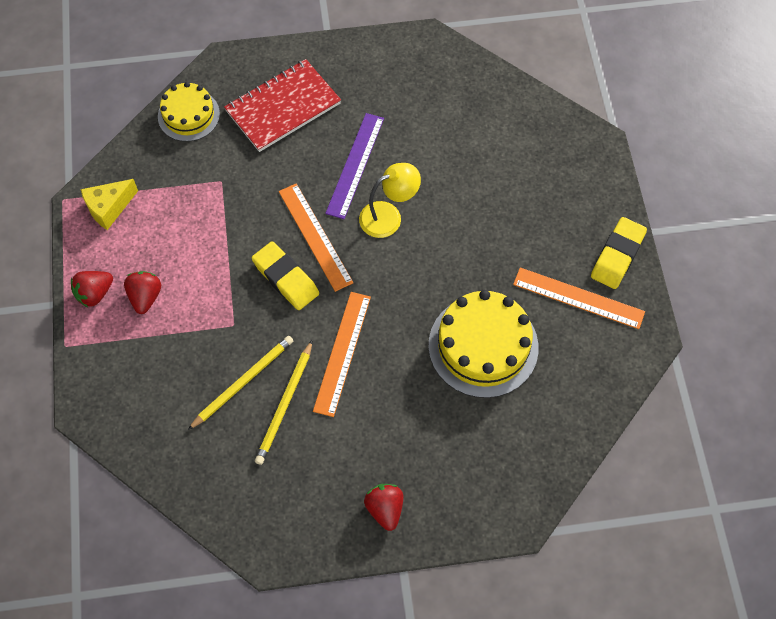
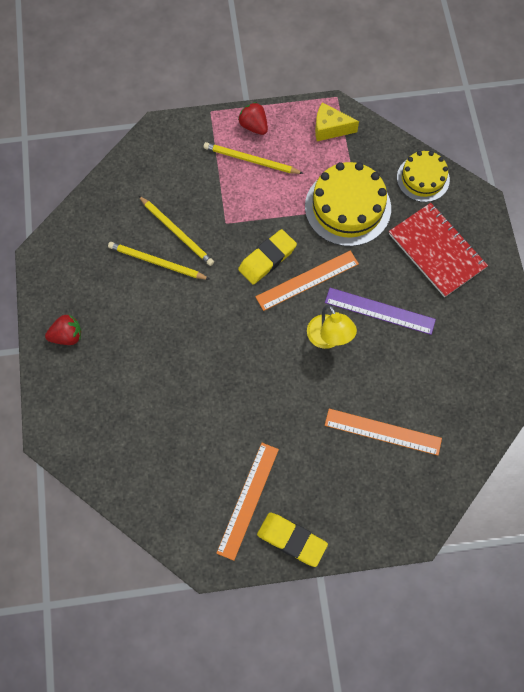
camera: 90 degrees right, 5 degrees up
(109, 208) = (330, 128): yellow cheese -> yellow cheese turned 45 degrees counterclockwise
(145, 297) = (251, 160): red strawberry -> yellow pencil
(342, 353) = (199, 303): orange ruler -> orange ruler (383, 431)
(483, 346) = (203, 415): yellow cake -> yellow cake (347, 207)

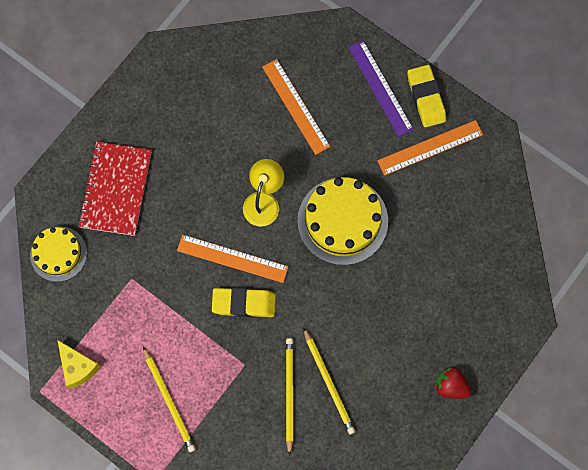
camera: 135 degrees left, 5 degrees up
(254, 126) = (134, 430): red strawberry -> none
(347, 207) = (140, 286): yellow cake -> yellow cake (342, 221)
(379, 311) = (206, 186): purple ruler -> purple ruler (380, 88)

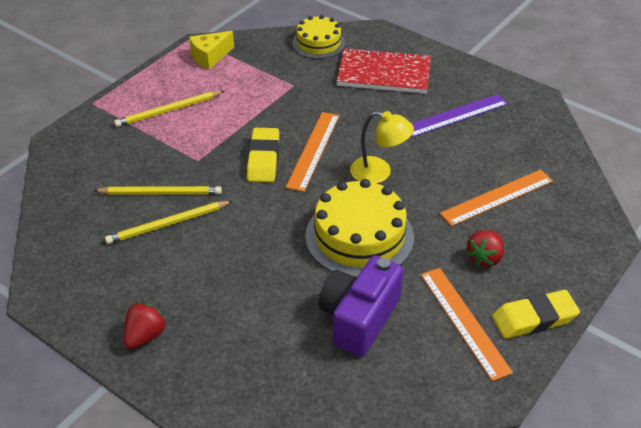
camera: 90 degrees right, 30 degrees down
(365, 125) = (485, 258): none -> red strawberry
(380, 88) = (537, 272): purple ruler -> purple ruler (455, 115)
(429, 224) = (359, 318): none -> purple camera

